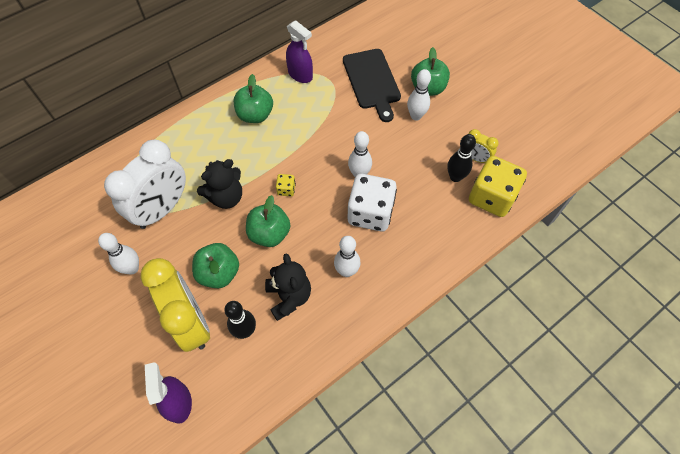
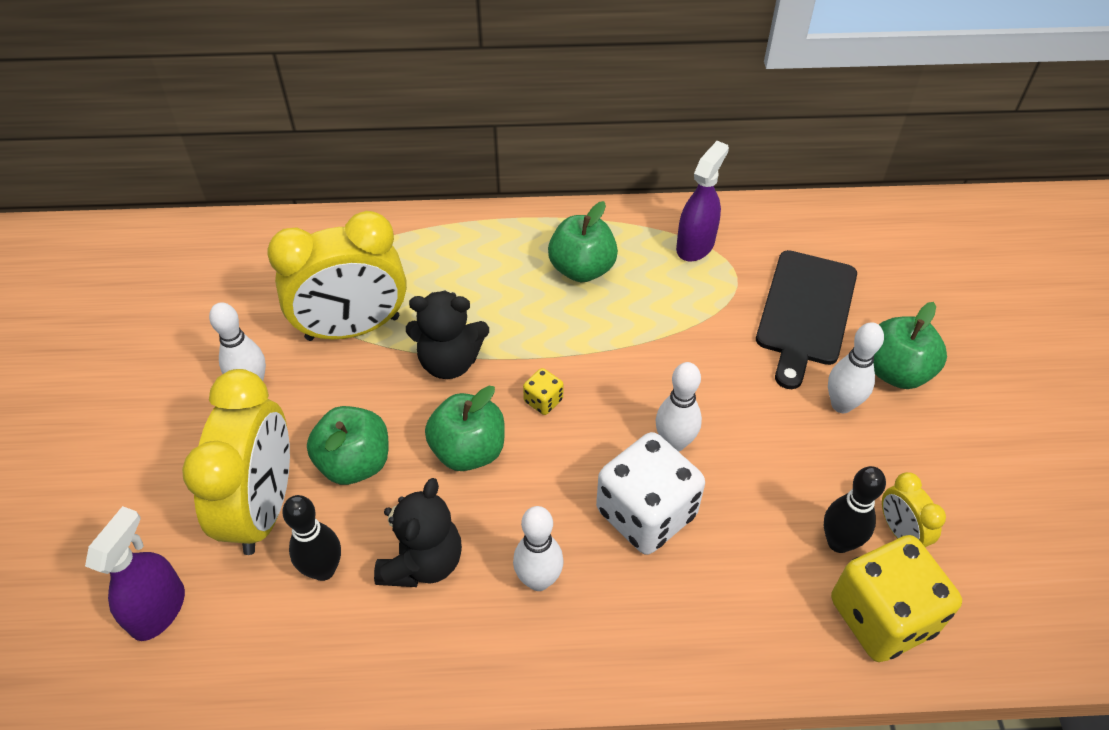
camera: 35 degrees right, 10 degrees down
(162, 209) = (353, 328): white clock -> yellow clock
(300, 75) = (695, 245): purple spray bottle -> purple spray bottle turned 135 degrees counterclockwise

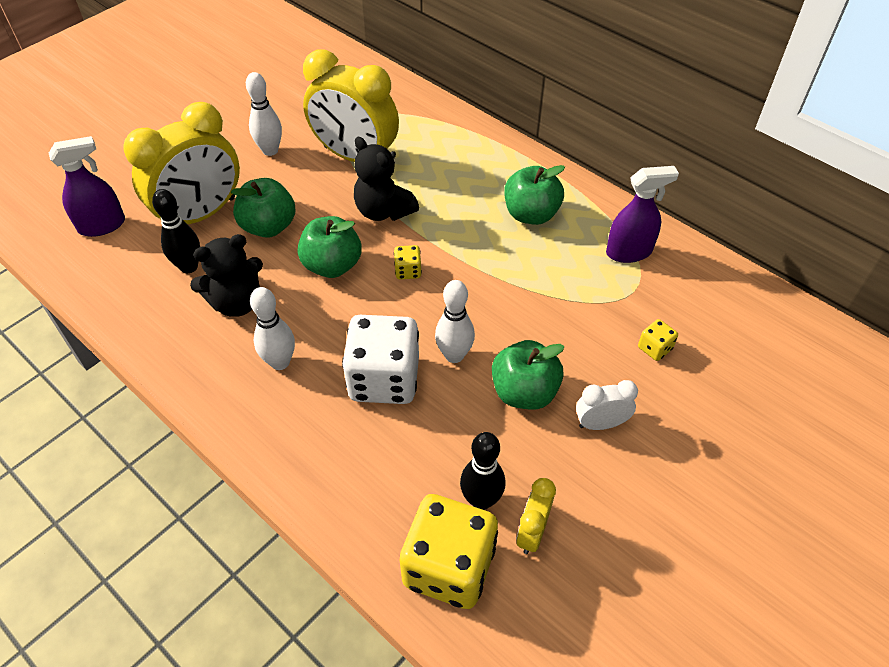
camera: 45 degrees right, 0 degrees up
(805, 312) = (654, 348): black cutting board -> yellow dice
(841, 404) = (600, 423): white bowling pin -> white clock
(896, 371) = (673, 437): green apple -> green apple (524, 392)

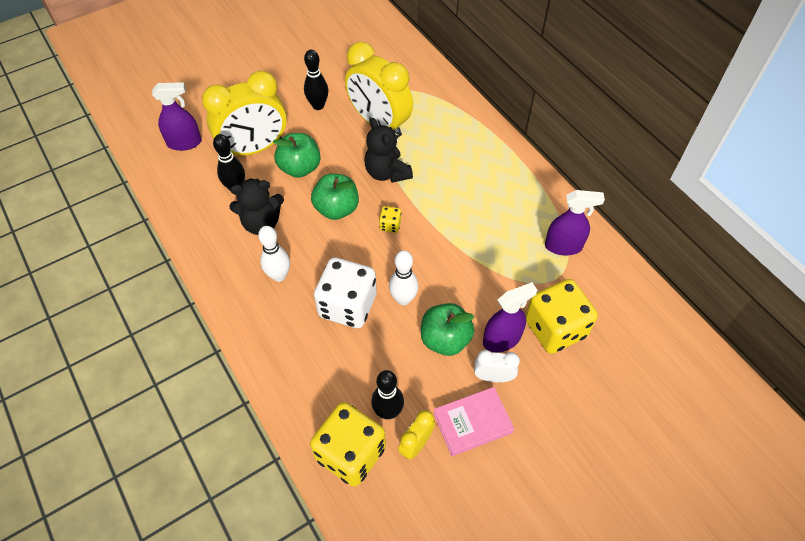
camera: 15 degrees right, 5 degrees up
(270, 150) = (318, 106): white bowling pin -> black bowling pin
(531, 214) = (497, 198): green apple -> none
(595, 376) = (502, 339): none -> purple spray bottle
(595, 487) = (472, 423): none -> pink book
(654, 348) = (555, 328): yellow dice -> yellow dice, size x2.35

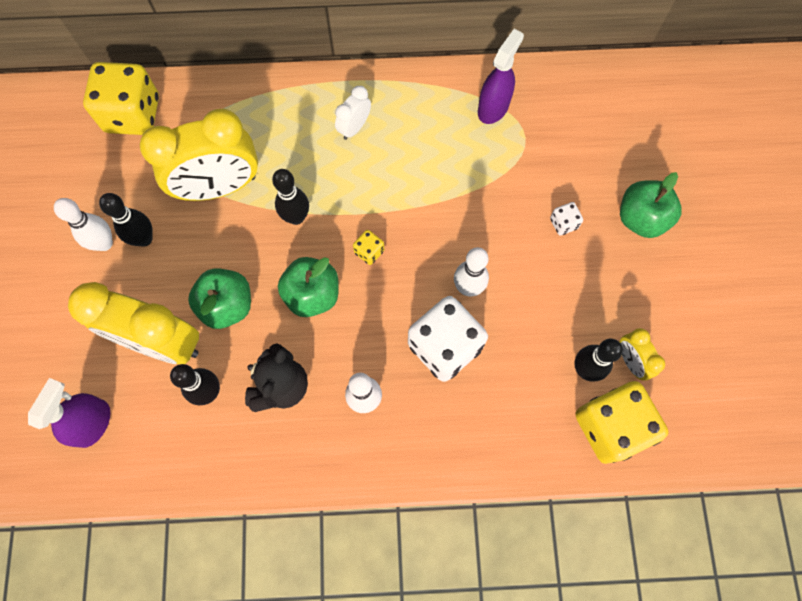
camera: 60 degrees left, 15 degrees up
(255, 148) = (162, 343): yellow clock -> yellow clock turned 105 degrees clockwise
(302, 89) = (104, 243): none -> white bowling pin
(387, 173) = (296, 217): black teddy bear -> black bowling pin
(445, 339) = (535, 274): green apple -> green apple (641, 219)
(472, 423) = (634, 299): pink book -> none
(493, 377) = (598, 254): white clock -> white clock (354, 127)
(502, 339) = (563, 223): purple spray bottle -> white dice
(555, 328) = (577, 171): yellow dice -> yellow dice (133, 114)

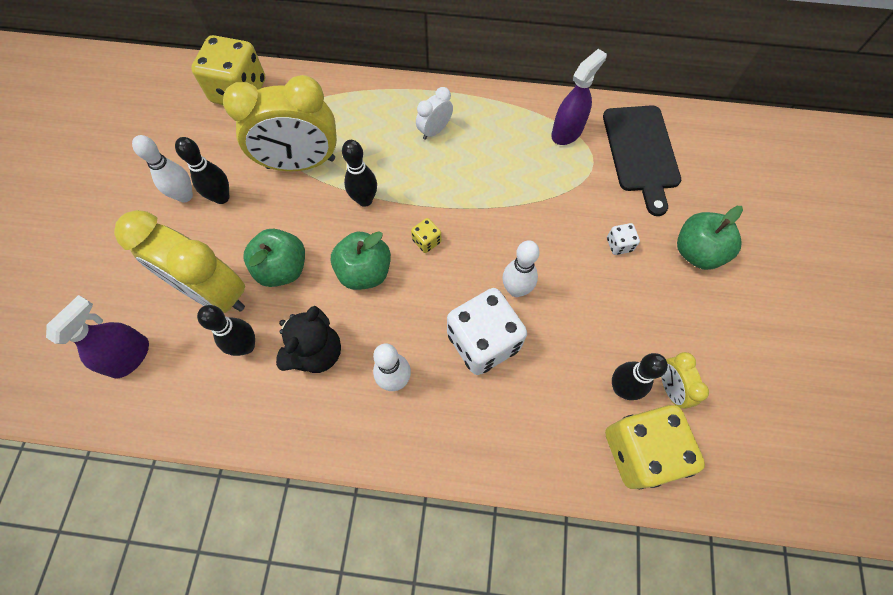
camera: 10 degrees right, 5 degrees down
(572, 119) = (641, 152): none -> black cutting board

